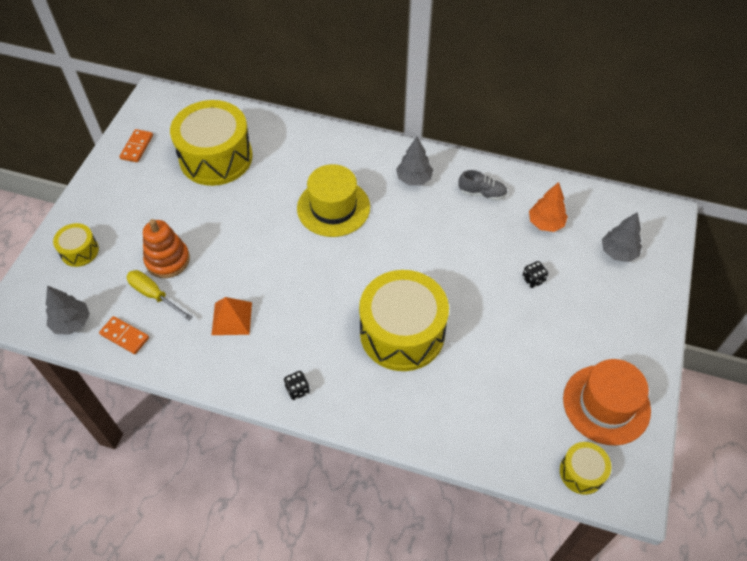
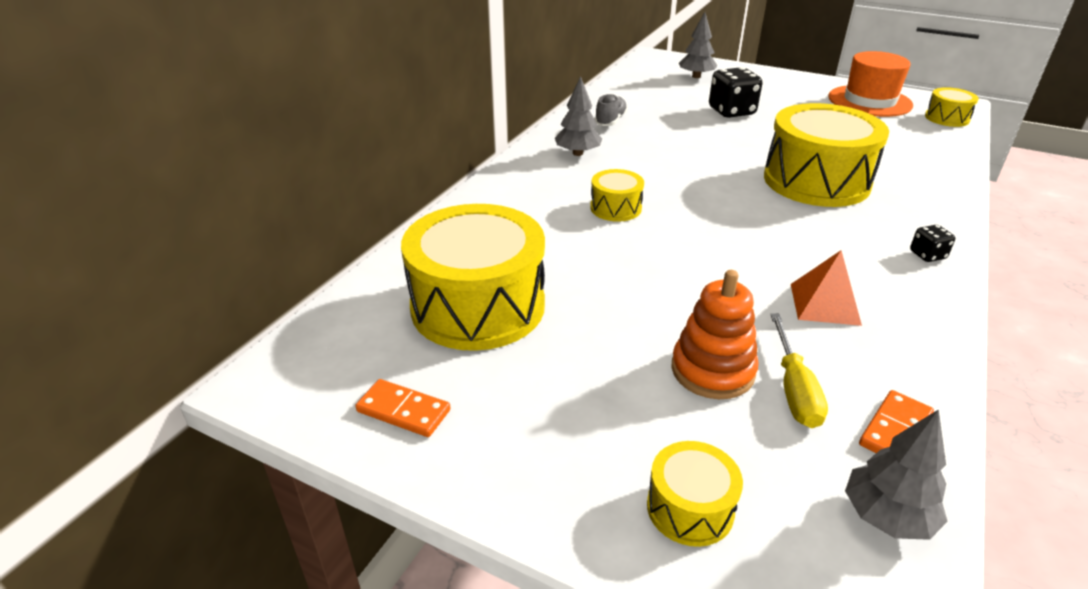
camera: 80 degrees left, 20 degrees down
(154, 295) = (794, 389): yellow screwdriver -> yellow screwdriver turned 45 degrees counterclockwise
(333, 207) = (615, 208): yellow hat -> yellow drum
(533, 279) = (731, 111): black dice -> black dice, size x1.97
(545, 223) = (657, 98): orange tree -> none

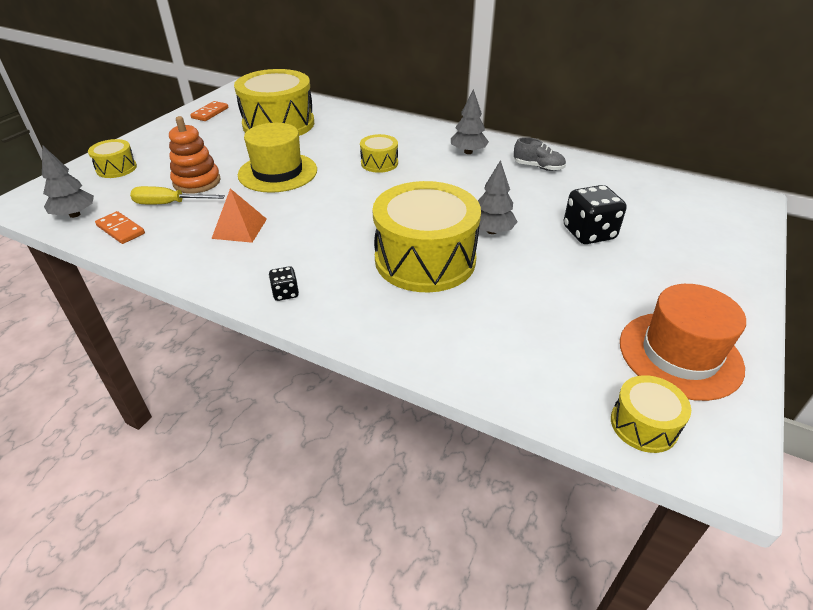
camera: 90 degrees right, 5 degrees up
(659, 288) = (278, 172): none -> yellow hat
(696, 76) = (692, 222): grey tree -> grey tree (491, 231)

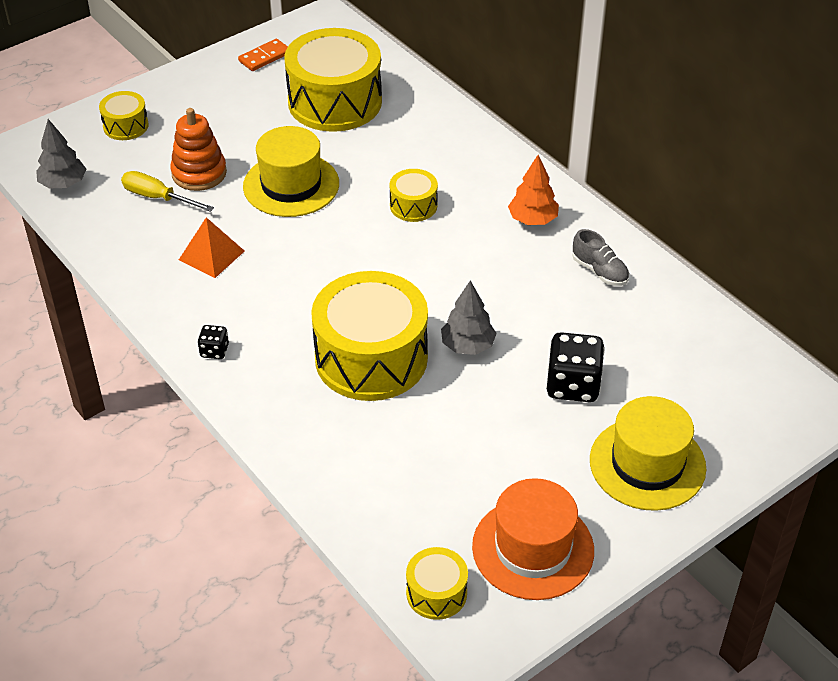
camera: 25 degrees right, 5 degrees up
(121, 229) = (99, 219): orange domino -> none
(468, 152) = (533, 220): grey tree -> orange tree
(691, 266) = (647, 464): none -> yellow hat

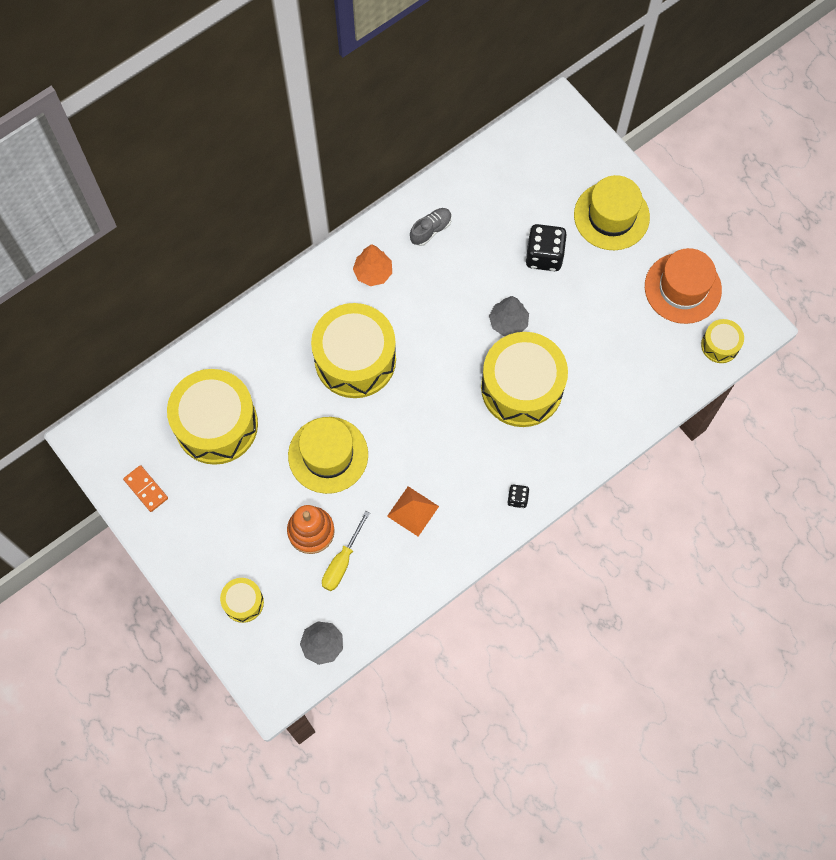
camera: 90 degrees left, 25 degrees up
(413, 205) = (355, 359): yellow drum -> yellow drum, size x2.13

